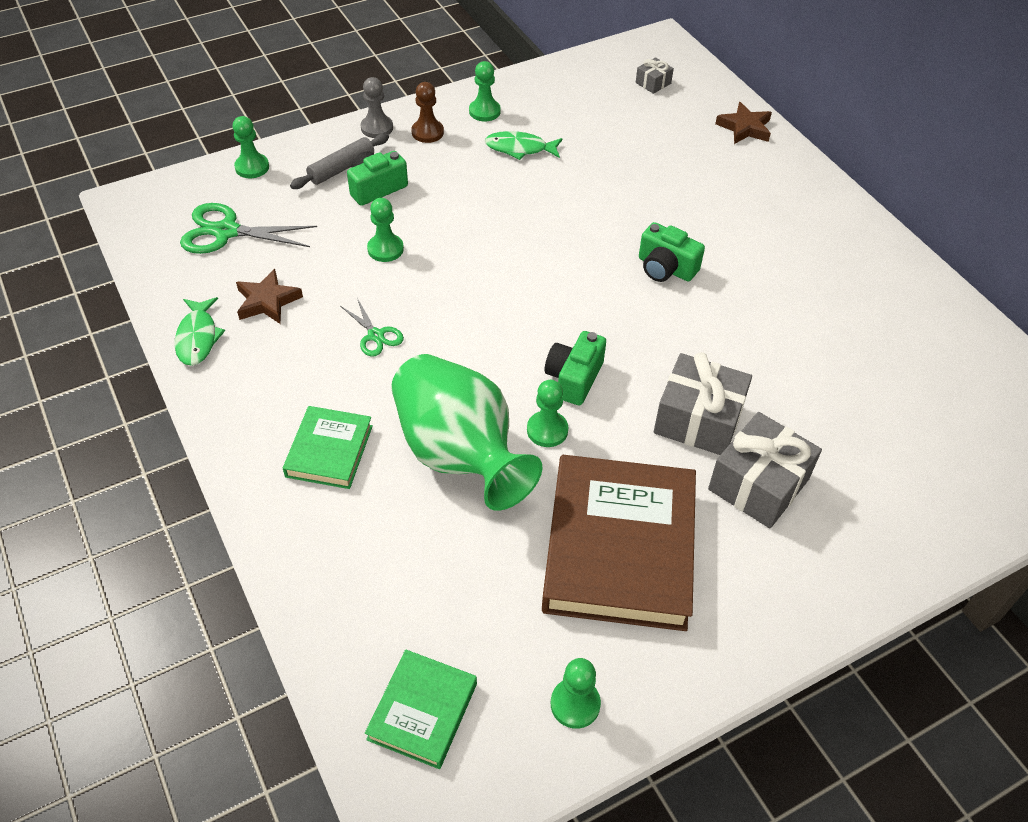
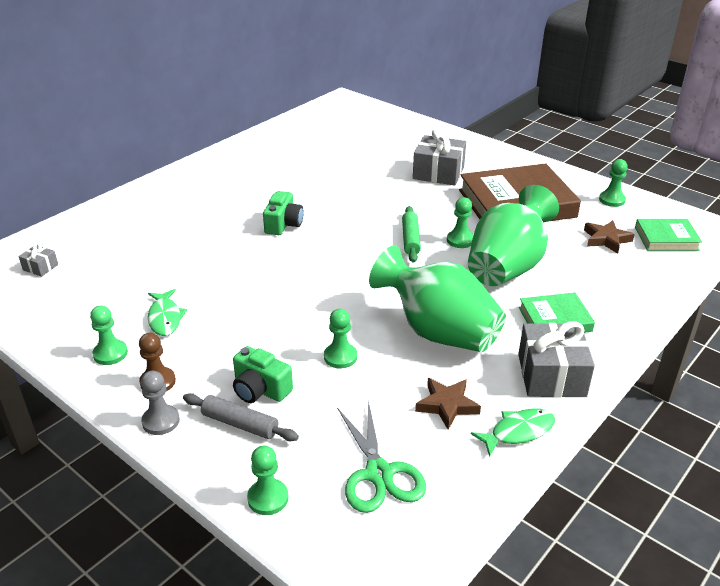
camera: 110 degrees left, 15 degrees down
(375, 335) = (438, 331): green scissors -> green vase
(574, 378) = (410, 239): green camera -> green rolling pin
(698, 420) = (409, 194): grey gift -> grey gift (551, 375)
(744, 128) = (100, 216): brown star -> brown star (606, 239)

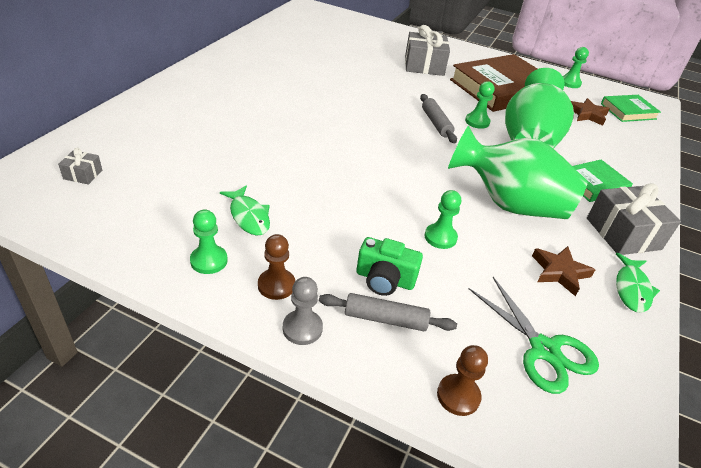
camera: 20 degrees left, 5 degrees up
(268, 498) = (458, 396): green pawn -> brown pawn
(283, 224) = (316, 116): green camera -> none
(410, 239) = (436, 123): green rolling pin -> grey rolling pin
(518, 432) = (632, 289): green fish -> green fish turned 150 degrees clockwise

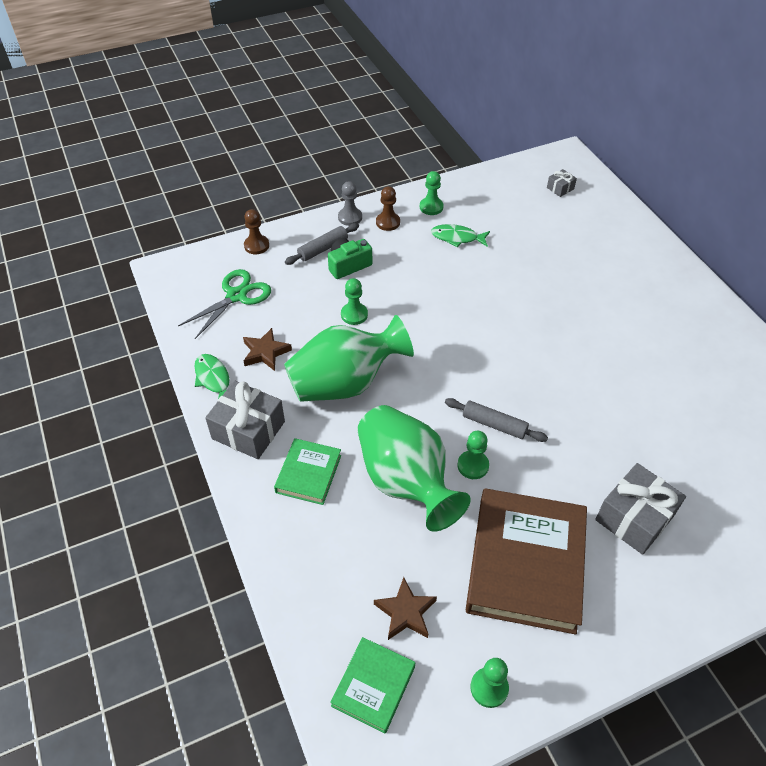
camera: 135 degrees right, 10 degrees up
(544, 350) = (236, 296): green scissors -> green scissors turned 120 degrees clockwise

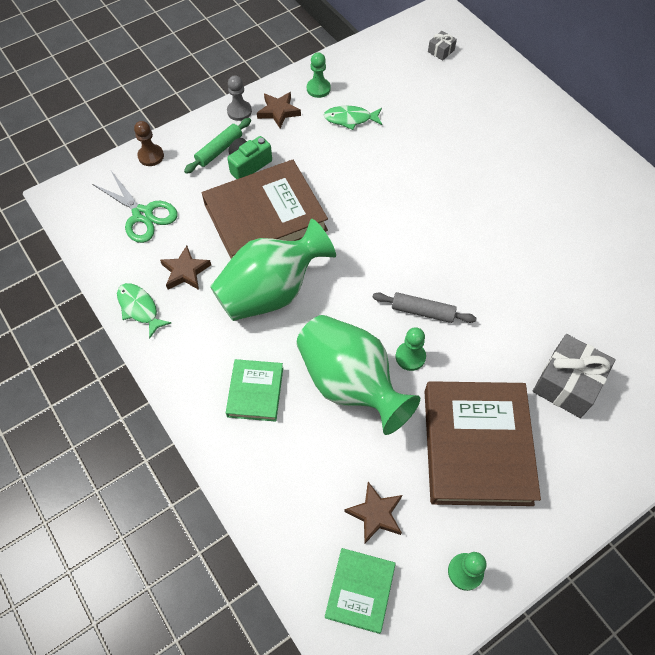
camera: 10 degrees left, 10 degrees up
(236, 296) = (142, 214): green scissors -> green scissors turned 105 degrees clockwise
(248, 430) = (186, 356): grey gift -> none
(323, 249) = (219, 150): grey rolling pin -> green rolling pin
(354, 314) = (265, 217): green pawn -> brown book
(388, 222) = (278, 112): brown pawn -> brown star

